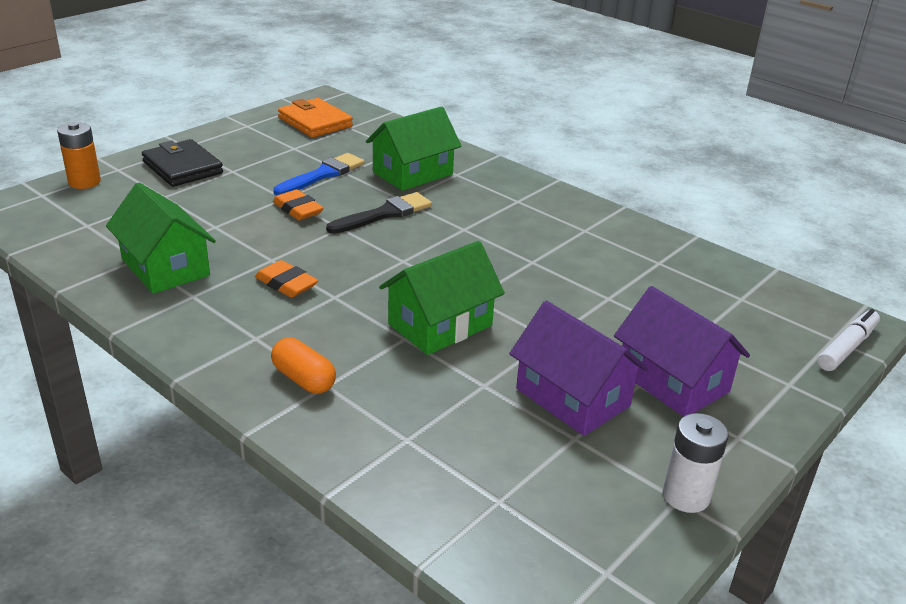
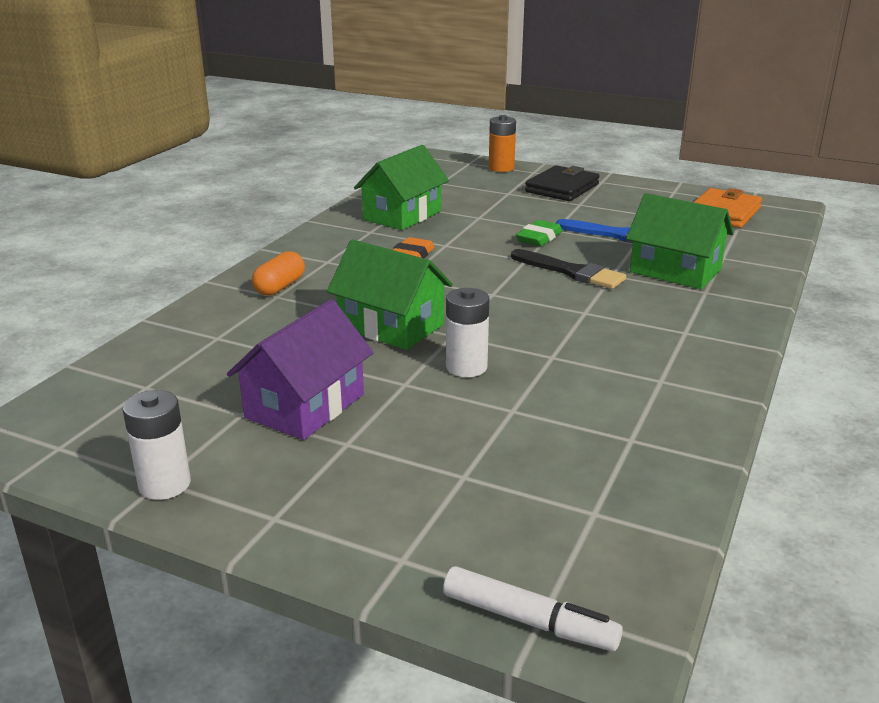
camera: 75 degrees right, 5 degrees down
(298, 209) = (539, 238): orange eraser -> green eraser
(535, 302) = (466, 367): none -> white battery
(673, 381) = (362, 465): purple house -> none

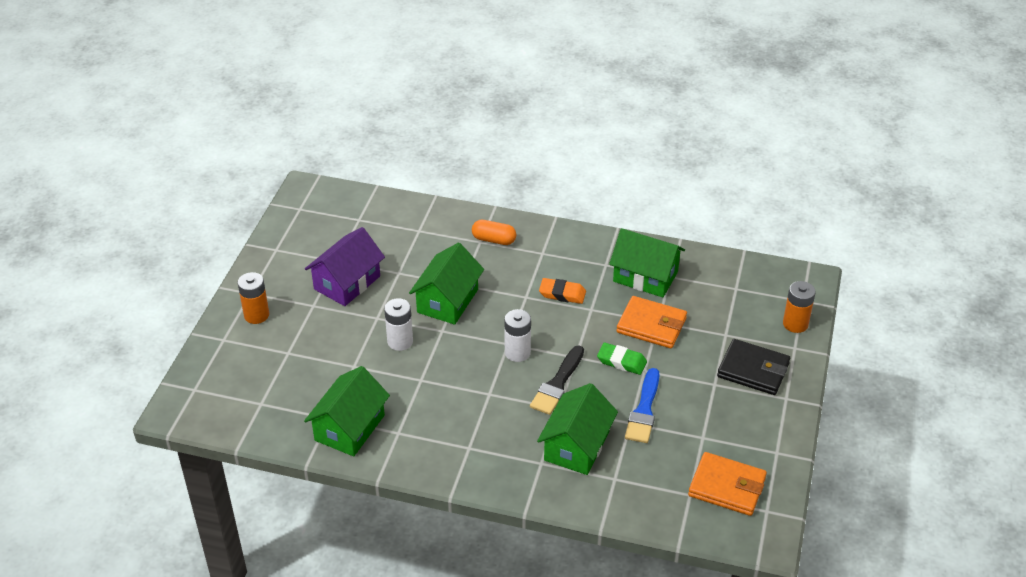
camera: 80 degrees right, 15 degrees up
(164, 484) = (272, 252): white battery -> white battery (517, 352)
(305, 406) = (347, 282): purple house -> purple house turned 75 degrees counterclockwise
(345, 511) = (256, 315): none -> orange battery
(484, 220) = (651, 325): none -> orange wallet
(529, 621) = (185, 384): white marker -> none
(653, 420) = (349, 428): none -> green house

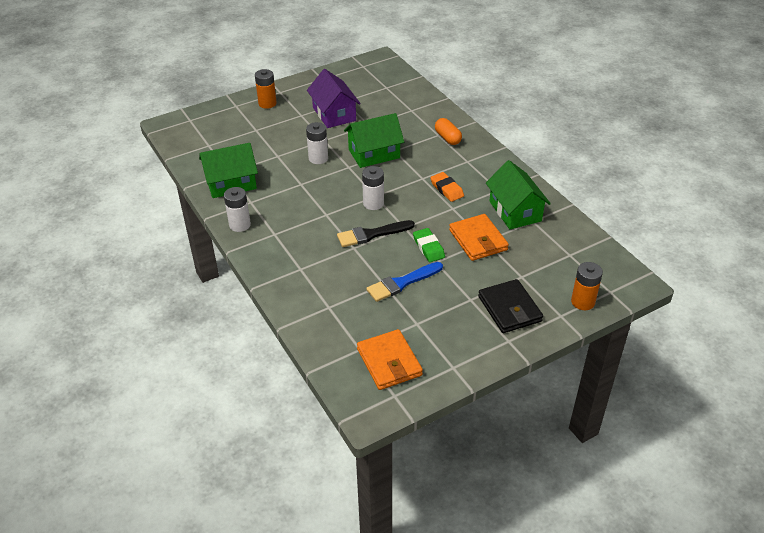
camera: 45 degrees right, 0 degrees up
(347, 282) = (334, 114): purple house -> purple house turned 75 degrees clockwise
(422, 463) = (240, 225): none -> white battery
(576, 446) = (333, 274): green house -> none

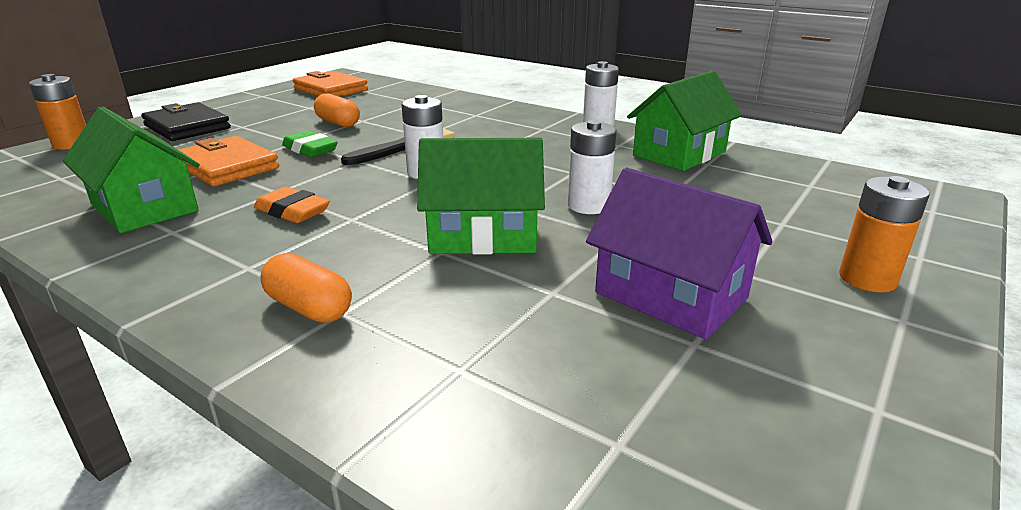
camera: 155 degrees right, 15 degrees down
(374, 154) = (483, 235): green house -> green house turned 45 degrees clockwise
(402, 283) = (338, 123): blue brush -> orange capsule

